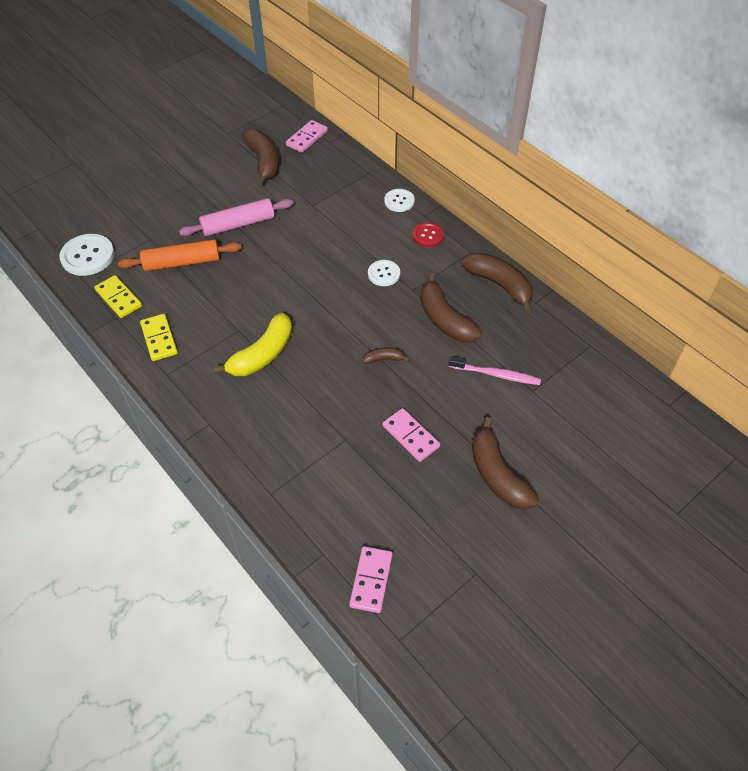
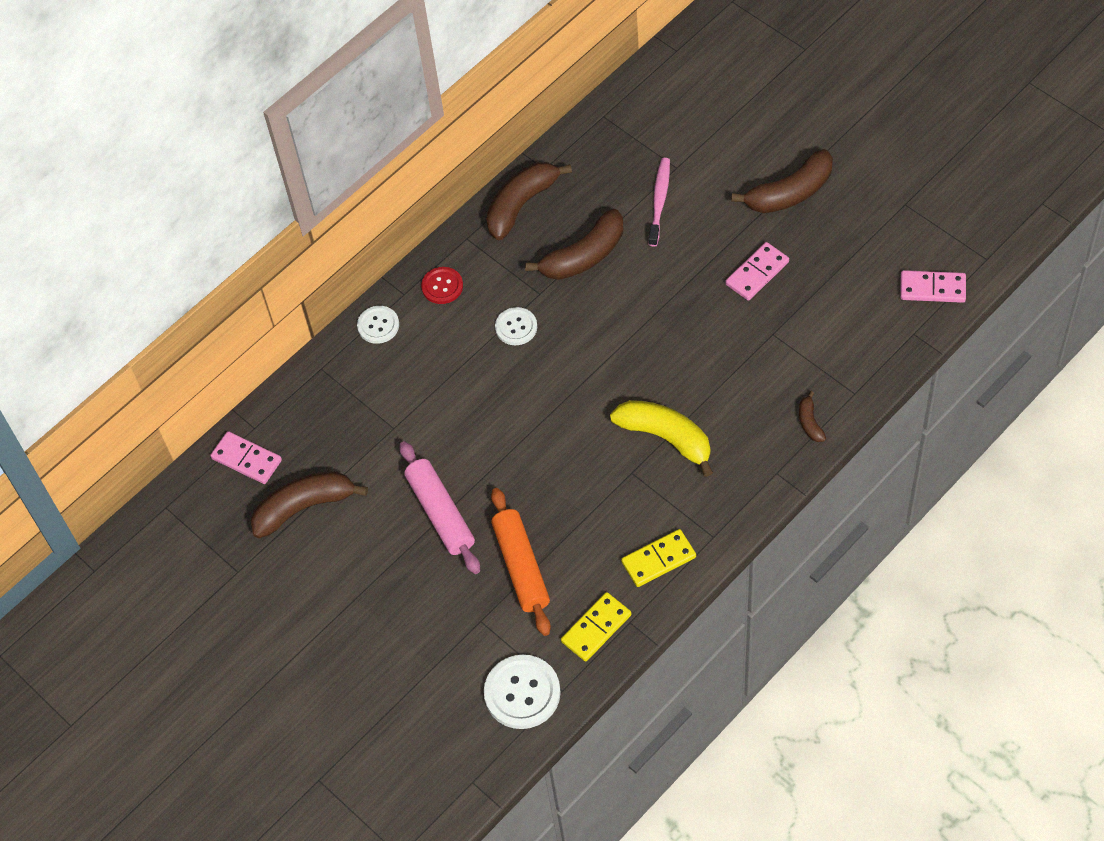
camera: 90 degrees left, 5 degrees up
(384, 359) = (653, 310): brown banana -> brown banana (810, 422)

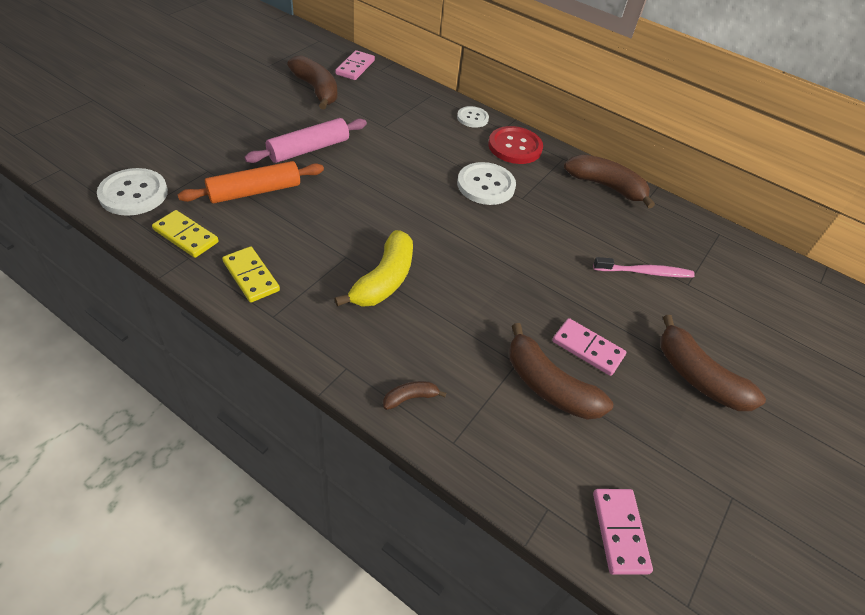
camera: 70 degrees right, 10 degrees down
(442, 286) = (515, 147): red button -> red button, size x1.64
(516, 327) = (486, 185): white button -> white button, size x1.64
(584, 256) = (567, 223): brown banana -> brown banana (548, 386)

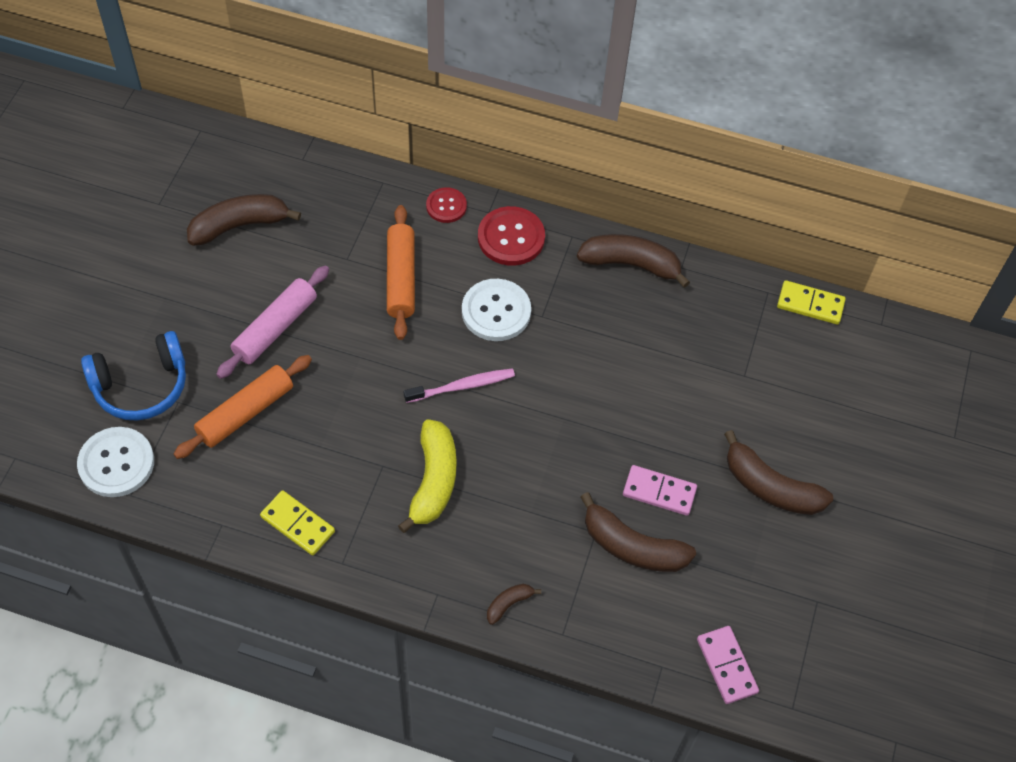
camera: 15 degrees left, 10 degrees up
(186, 236) = (204, 499): yellow domino -> yellow domino (810, 304)
(187, 154) = (141, 385): none -> blue headphones
(316, 90) = (239, 225): brown banana -> brown banana turned 60 degrees counterclockwise
(355, 67) = (269, 166): pink domino -> none
(419, 147) = (400, 278): none -> orange rolling pin
(472, 118) = (446, 206): white button -> red button
(645, 272) = (697, 375): pink toothbrush -> pink toothbrush (462, 386)

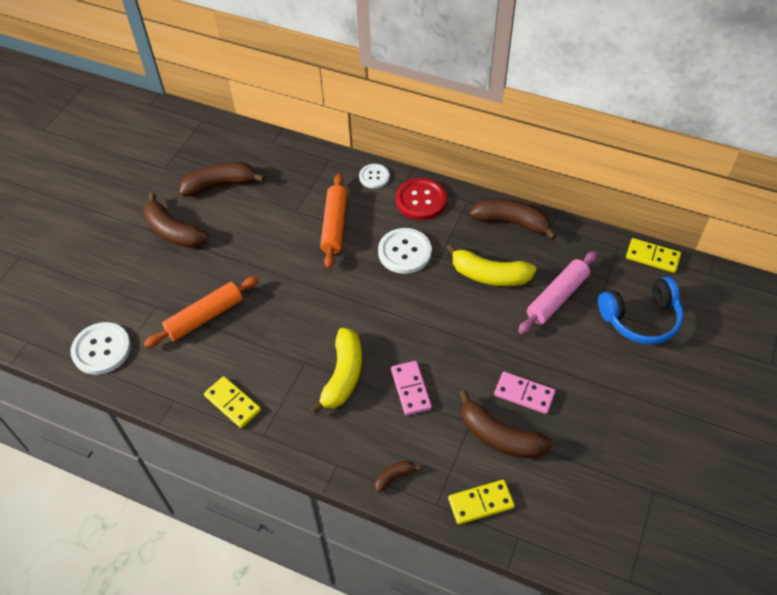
camera: 10 degrees right, 5 degrees down
(141, 385) = (130, 294): blue headphones -> blue headphones (641, 318)
(275, 328) = (236, 257): pink rolling pin -> pink rolling pin (557, 297)
(446, 206) = (374, 177): red button -> white button
(462, 386) = (373, 305): pink toothbrush -> none
(607, 338) = (489, 275): none -> yellow banana
(615, 629) = (481, 503): none -> yellow domino
(726, 666) = (574, 540): pink domino -> pink domino (410, 389)
(770, 487) = (616, 395): brown banana -> brown banana (173, 231)

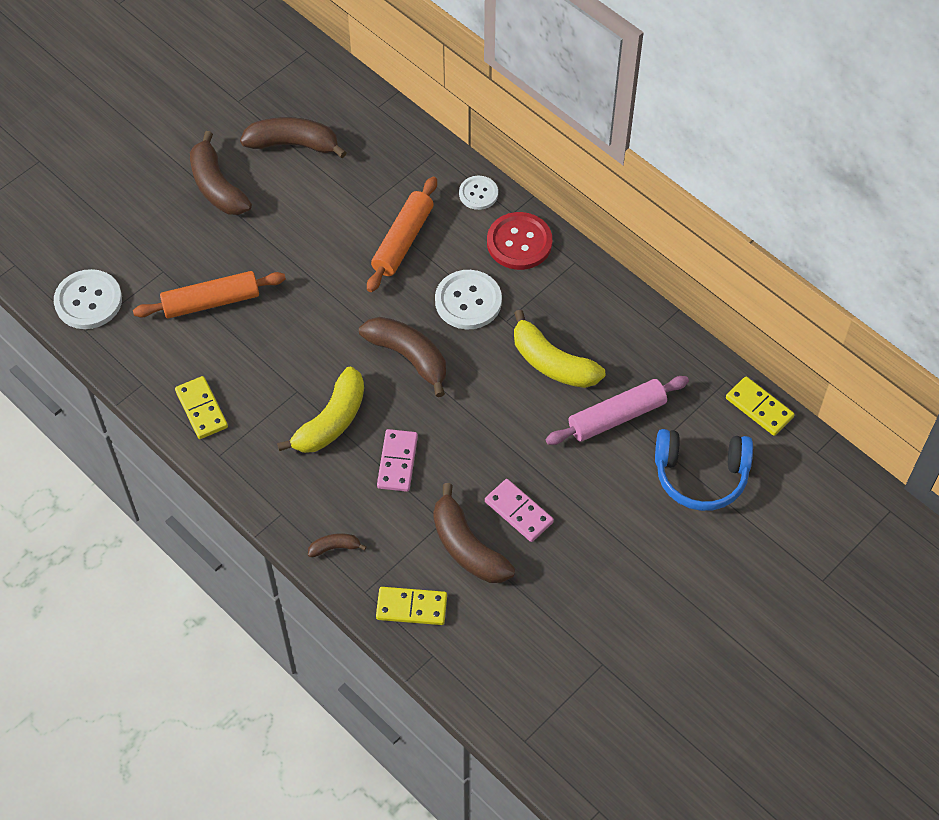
camera: 20 degrees right, 5 degrees up
(512, 222) = (613, 307): brown banana -> brown banana (409, 357)

